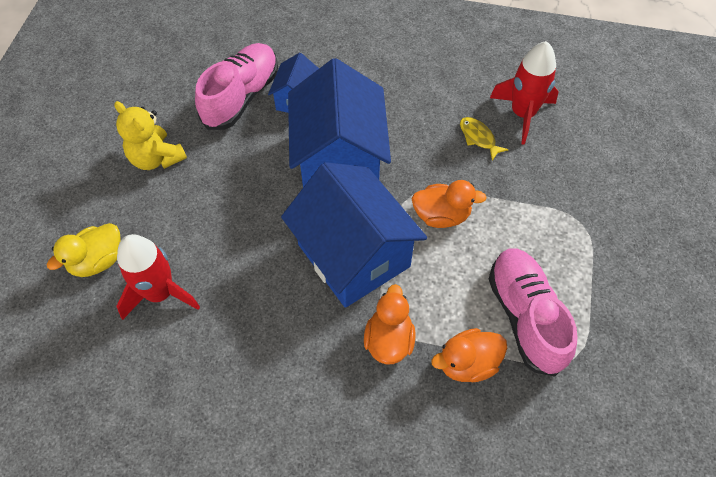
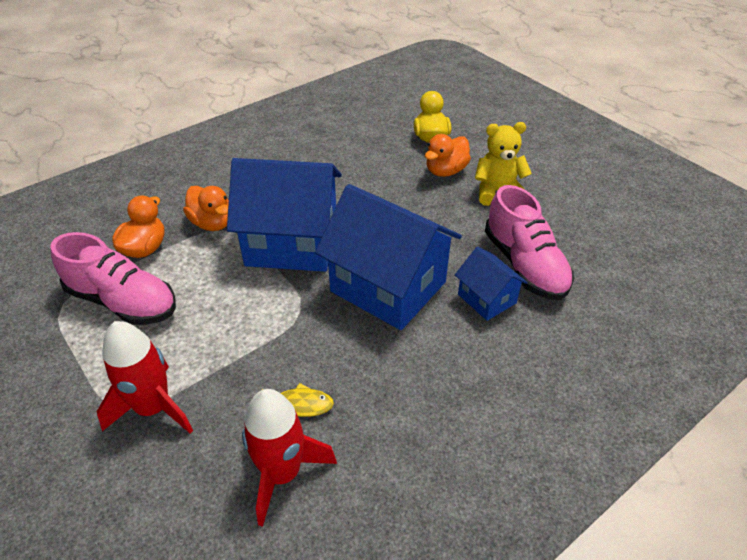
camera: 130 degrees right, 15 degrees down
(160, 293) = (375, 150): red rocket -> red rocket (153, 408)
(441, 215) = (259, 314): orange duck -> orange duck (445, 171)

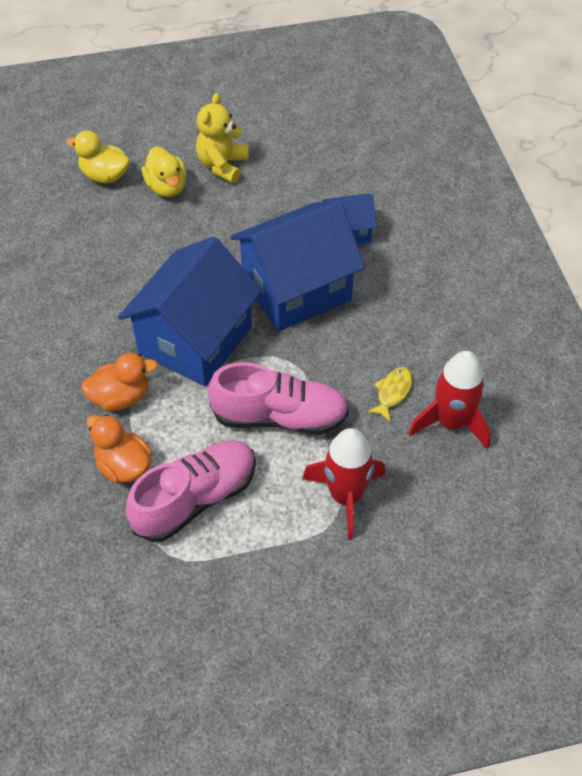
camera: 65 degrees left, 10 degrees up
(445, 171) = (167, 187): orange duck -> yellow duck
(524, 265) = (324, 191): pink shoe -> pink shoe (279, 416)

